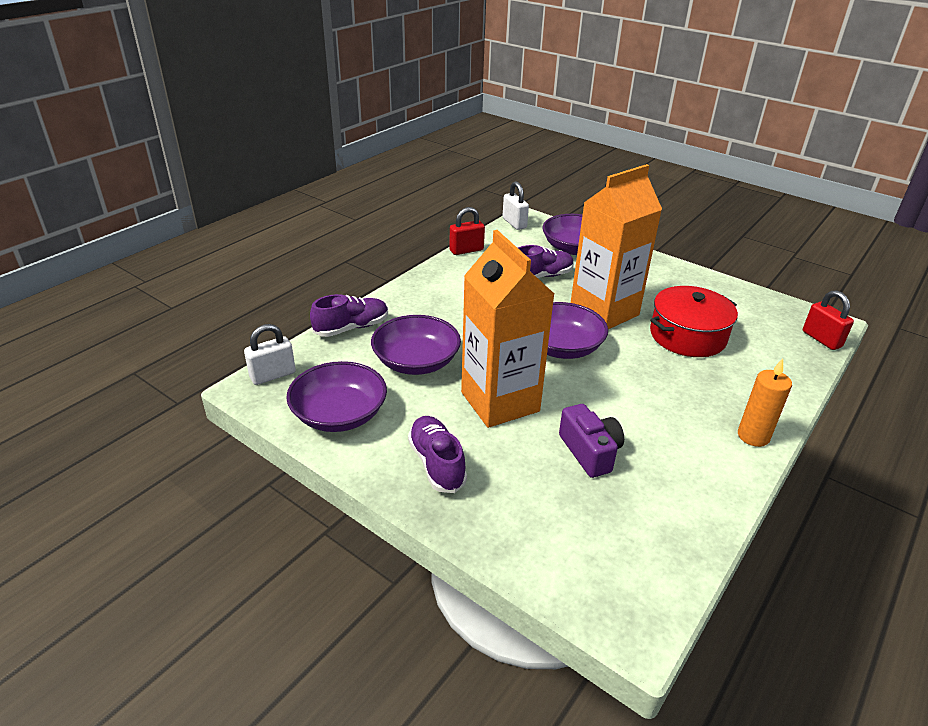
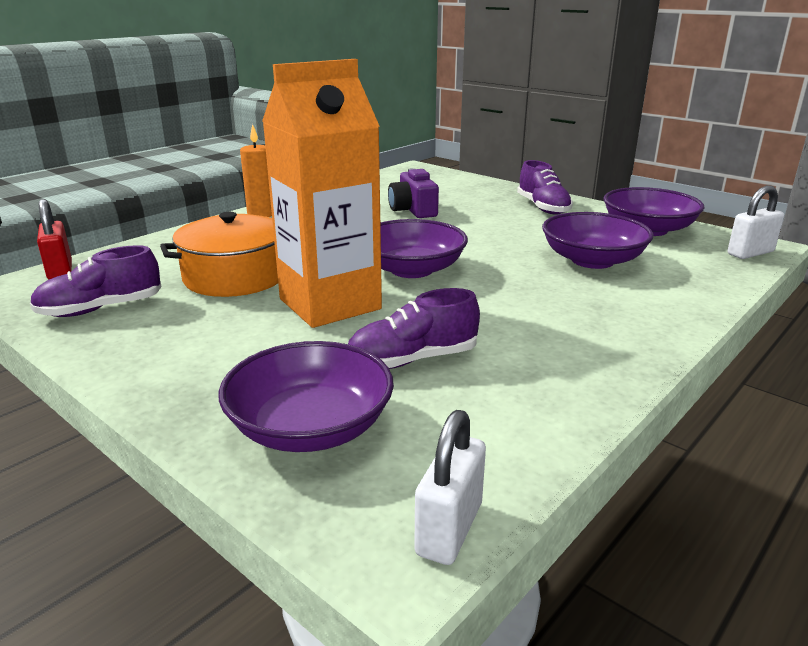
camera: 175 degrees left, 10 degrees down
(352, 328) = (703, 291): purple shoe -> purple shoe (100, 309)
(466, 250) = (574, 425): red padlock -> none
(500, 402) = (491, 233): orange carton -> none
(514, 223) = (449, 529): white padlock -> white padlock turned 45 degrees clockwise
(687, 336) = (235, 276): red pot -> orange pot

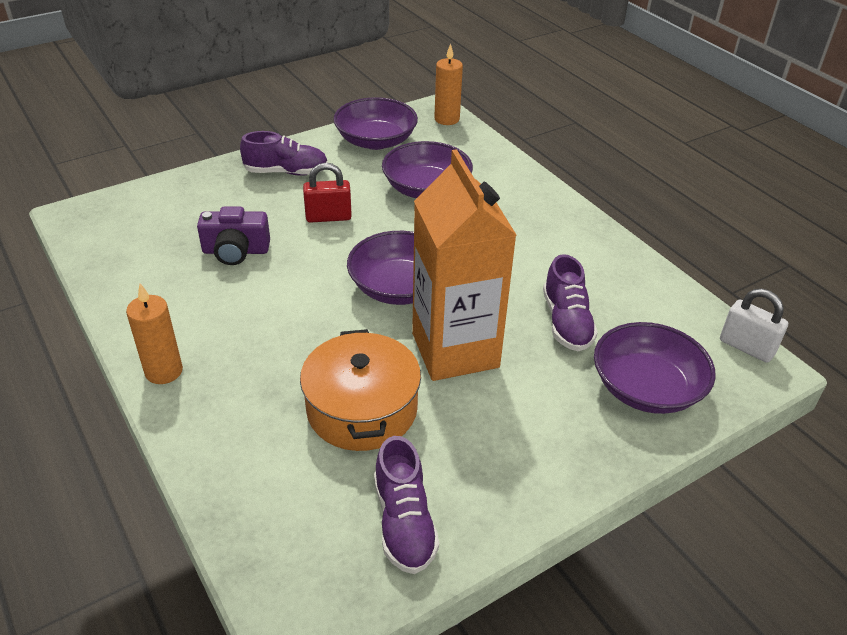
camera: 75 degrees left, 15 degrees up
(60, 271) = (266, 575): red padlock -> red padlock (328, 217)
(750, 253) = (447, 119): white padlock -> orange candle

